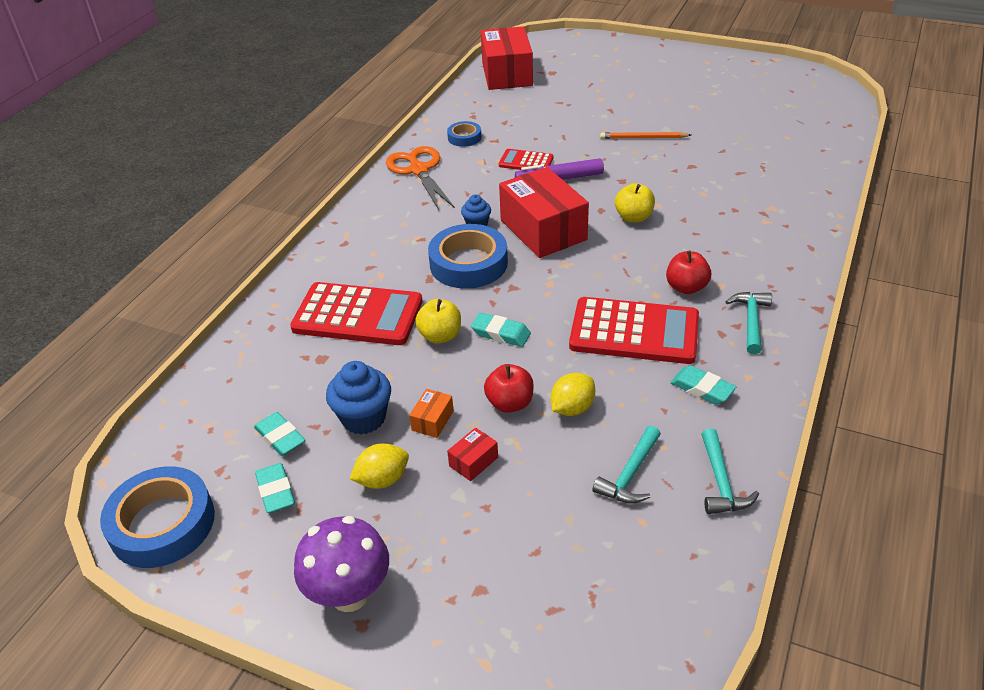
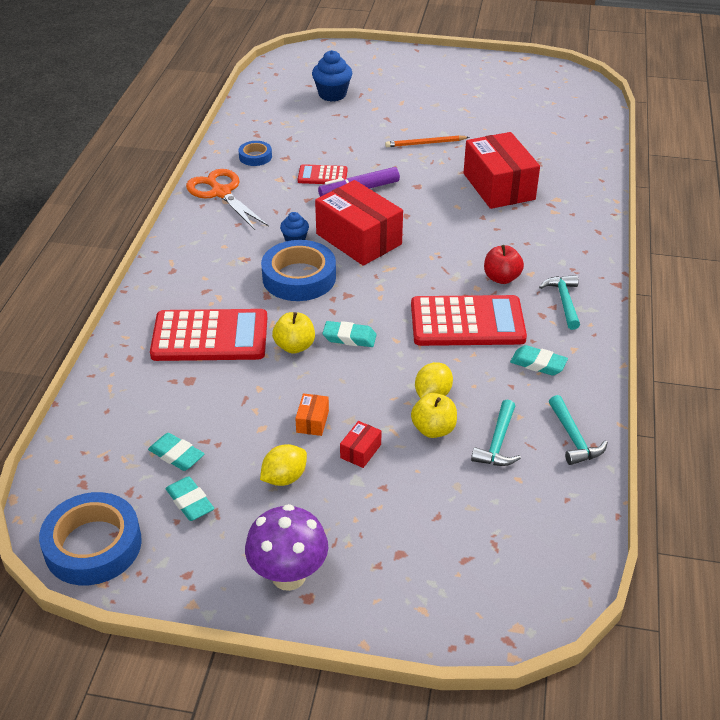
camera: 15 degrees left, 0 degrees up
(363, 418) = (248, 428): blue cupcake -> blue cupcake (332, 94)
(507, 74) = (276, 90): red box -> red box (498, 186)
(510, 403) = (377, 397): red apple -> none
(634, 217) = (438, 219): yellow apple -> yellow apple (433, 429)

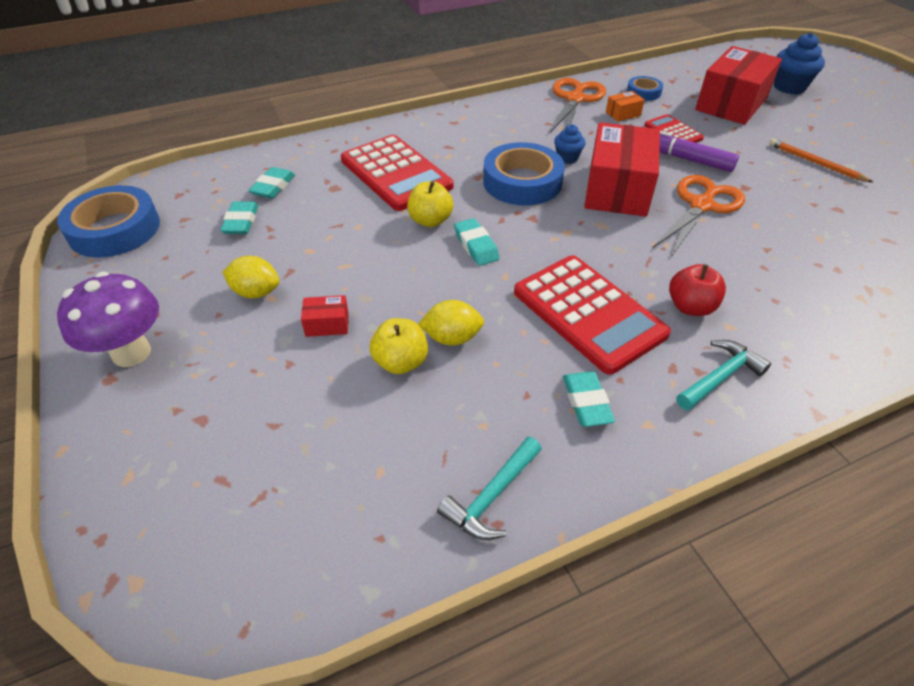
camera: 55 degrees right, 5 degrees up
(190, 502) = (191, 254): turquoise eraser -> turquoise eraser (273, 187)
(312, 421) = (342, 275): orange box -> orange box (623, 114)
(415, 215) = (701, 205): none -> orange scissors
(498, 186) = (833, 238): red box -> red box (731, 104)
(498, 443) = (424, 425): turquoise hammer -> none

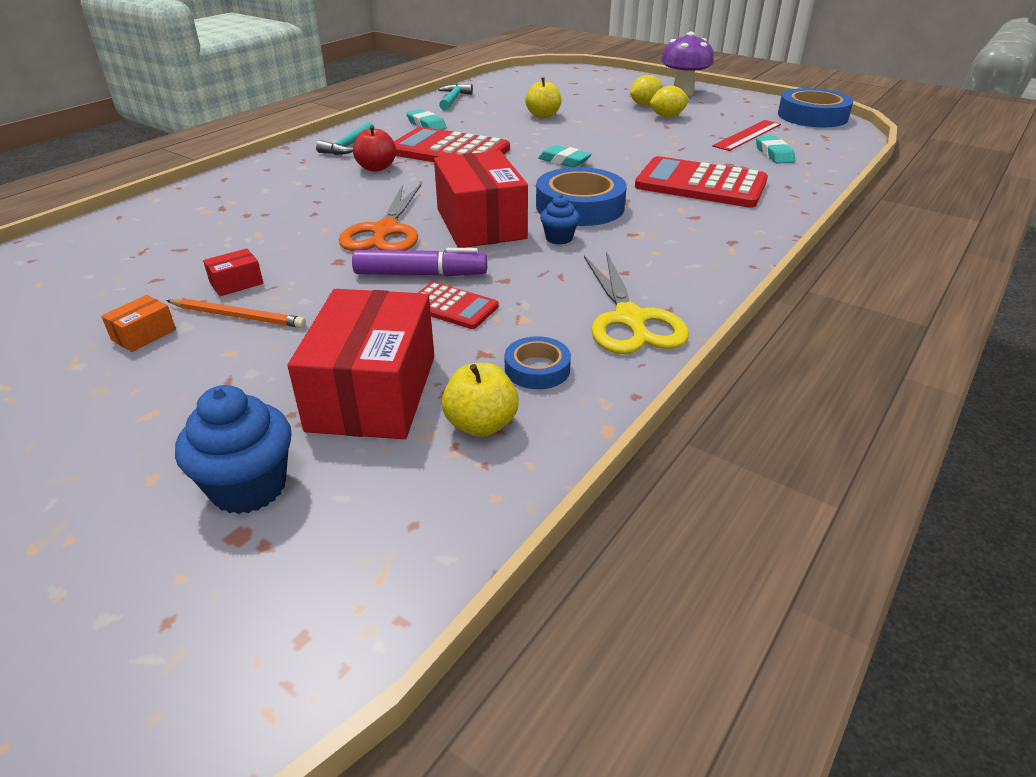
camera: 150 degrees right, 10 degrees down
(241, 222) = (747, 135): turquoise eraser -> red ruler
(327, 324) = (604, 116): red box -> red box (236, 283)
(430, 220) = (619, 165): yellow apple -> yellow apple (481, 424)
(452, 338) = (526, 127): yellow lemon -> yellow lemon (645, 104)
(575, 99) = (630, 320): orange scissors -> yellow scissors
(623, 114) = (540, 315): orange box -> orange box (144, 335)

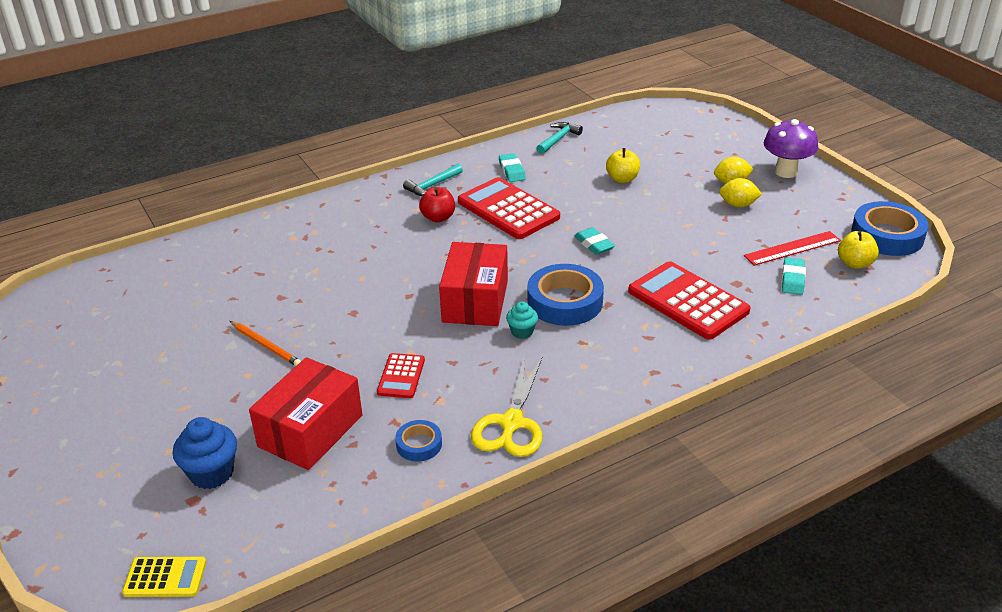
camera: 25 degrees right, 0 degrees up
(144, 335) = (206, 345): orange box -> none
(236, 283) = (279, 316): red box -> none
(256, 680) = (165, 577): none -> yellow calculator
(385, 231) = (402, 291): orange scissors -> none
(420, 274) = (399, 341): purple marker -> none
(452, 307) = (401, 376): red calculator -> red calculator turned 45 degrees clockwise
(481, 424) = (356, 474): yellow apple -> yellow apple (854, 263)
(559, 238) = (522, 332): blue cupcake -> turquoise cupcake

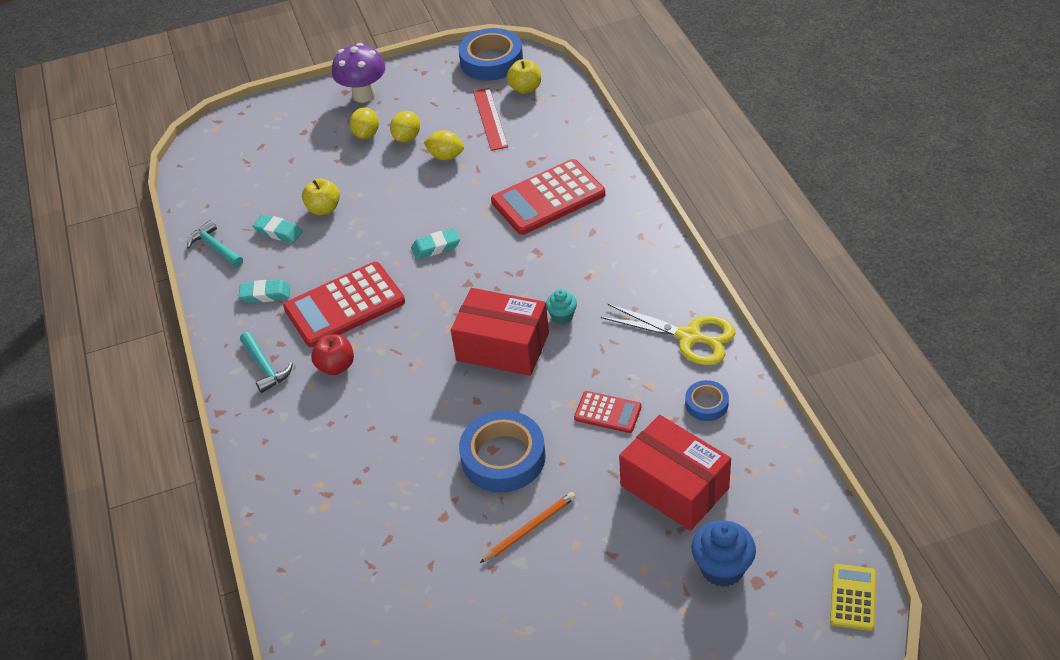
camera: 75 degrees left, 10 degrees up
(565, 302) = (524, 280): blue tape -> blue tape (503, 457)
(721, 230) = (445, 156): none -> yellow lemon
(792, 279) = (536, 129): turquoise eraser -> turquoise eraser (278, 232)

